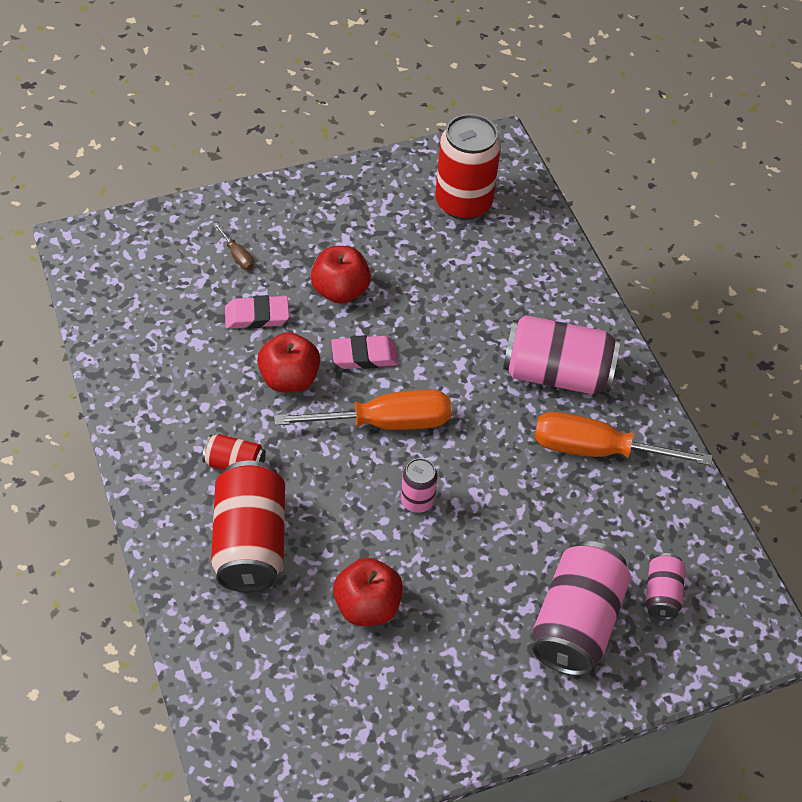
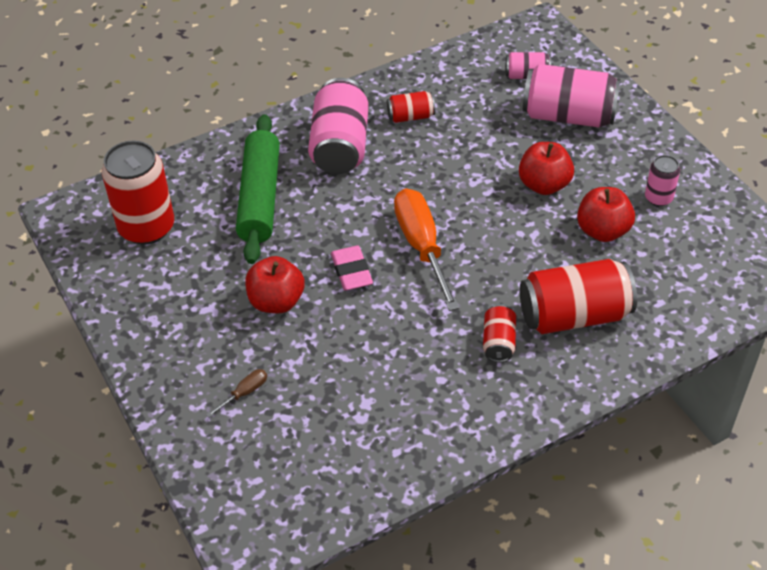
camera: 95 degrees left, 5 degrees down
(257, 316) = (321, 360): pink eraser -> none
(289, 379) = (392, 321): red apple -> red apple (544, 185)
(417, 500) = (494, 215): pink can -> pink can (658, 198)
(488, 294) = (260, 197): none -> green rolling pin
(597, 450) = (410, 116): orange screwdriver -> red can

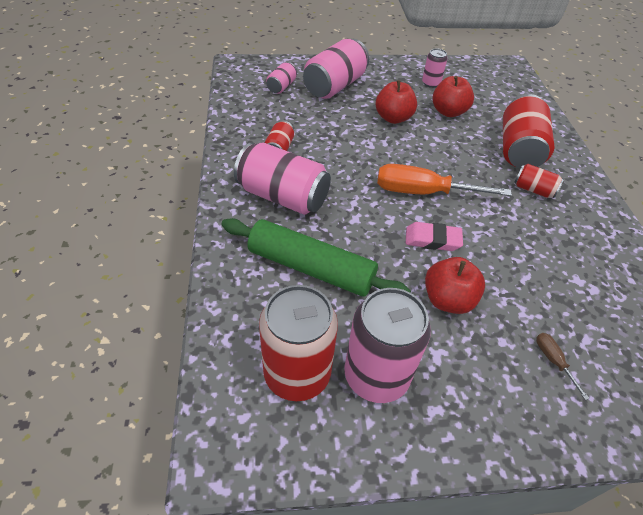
camera: 70 degrees left, 0 degrees up
(168, 274) = (376, 375): none -> pink can

